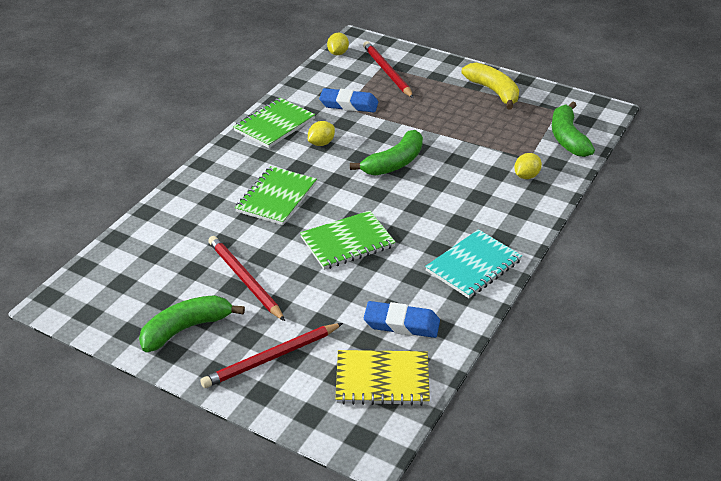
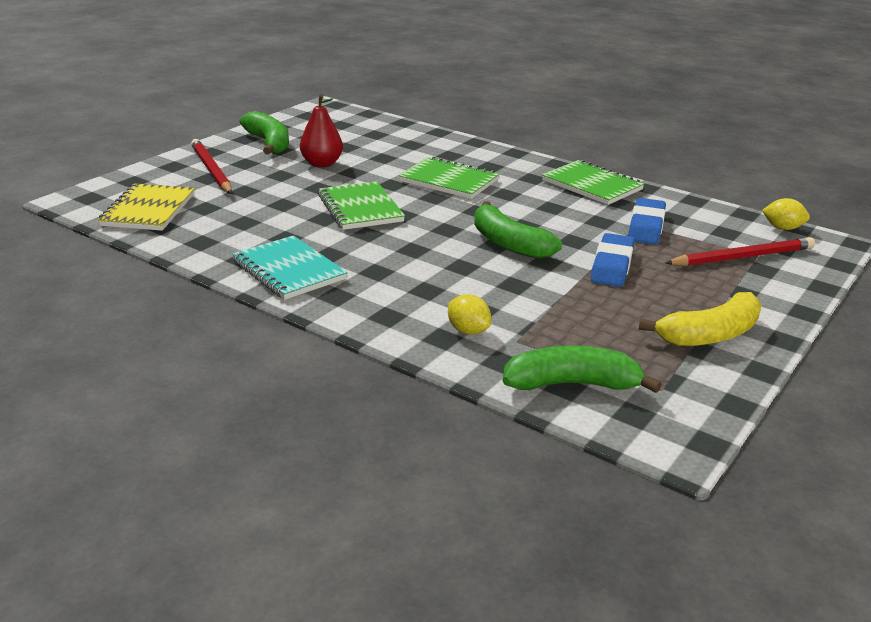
camera: 95 degrees right, 10 degrees down
(244, 280) = (322, 164): red pencil -> red pear
(321, 143) = (553, 206): yellow lemon -> none
(401, 324) = (218, 224): blue eraser -> blue eraser (612, 265)

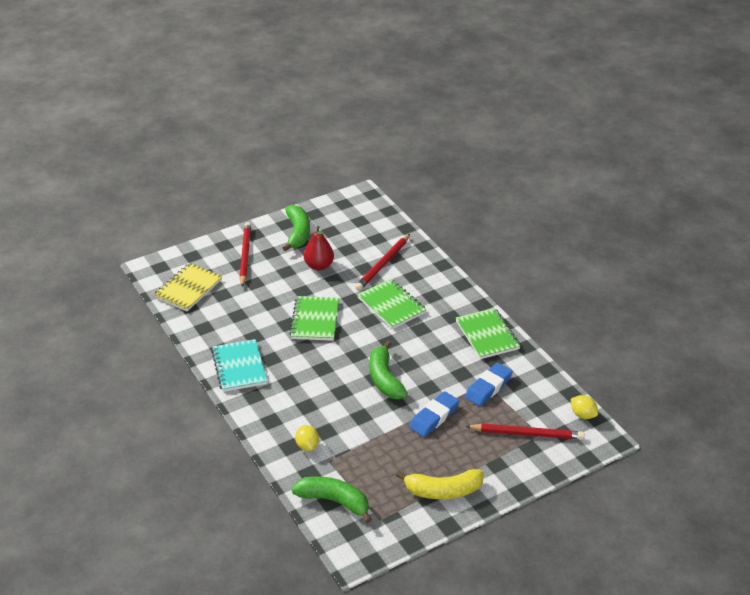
camera: 25 degrees right, 10 degrees up
(404, 151) = (383, 264): none -> red pencil

